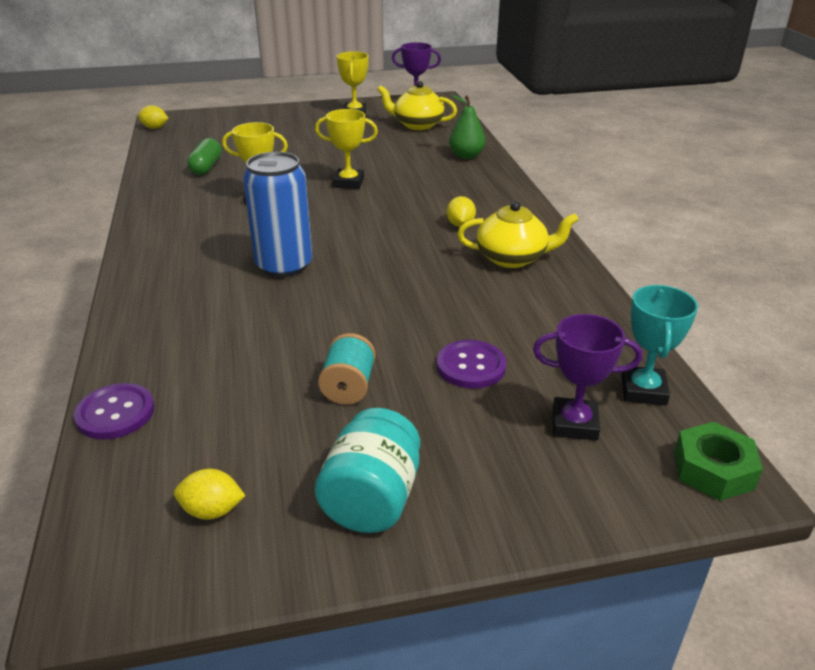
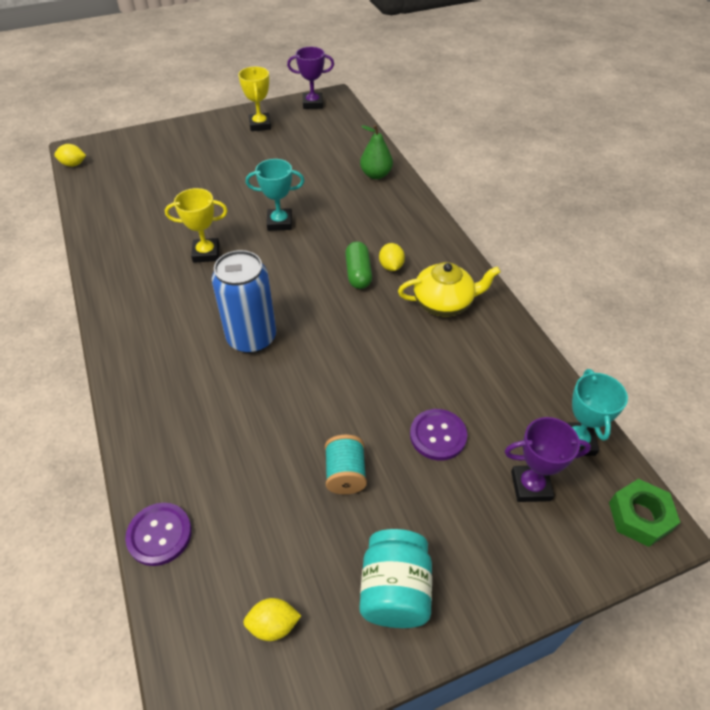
camera: 10 degrees left, 15 degrees up
(206, 167) = (141, 215): green capsule -> green capsule (358, 273)
(348, 183) = (279, 222): yellow trophy -> turquoise trophy
(417, 125) = (322, 136): yellow teapot -> none

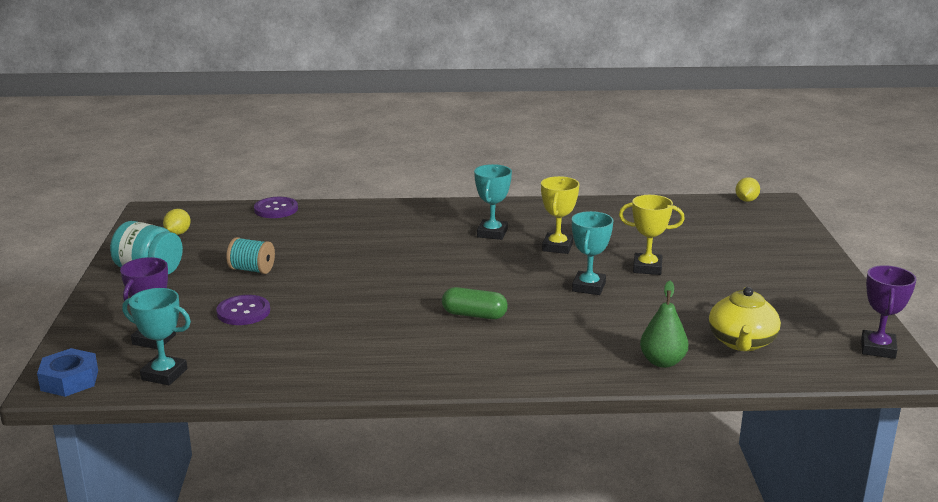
camera: 110 degrees right, 25 degrees down
(186, 302) = (492, 233): none -> turquoise trophy
(251, 338) = (425, 254): blue can -> none
(260, 125) = (816, 302): yellow trophy -> yellow trophy (647, 268)
(391, 266) = (472, 335): yellow lemon -> none
(444, 303) = (392, 352): yellow teapot -> yellow teapot (741, 342)
(639, 516) = (69, 380): green nut -> blue nut

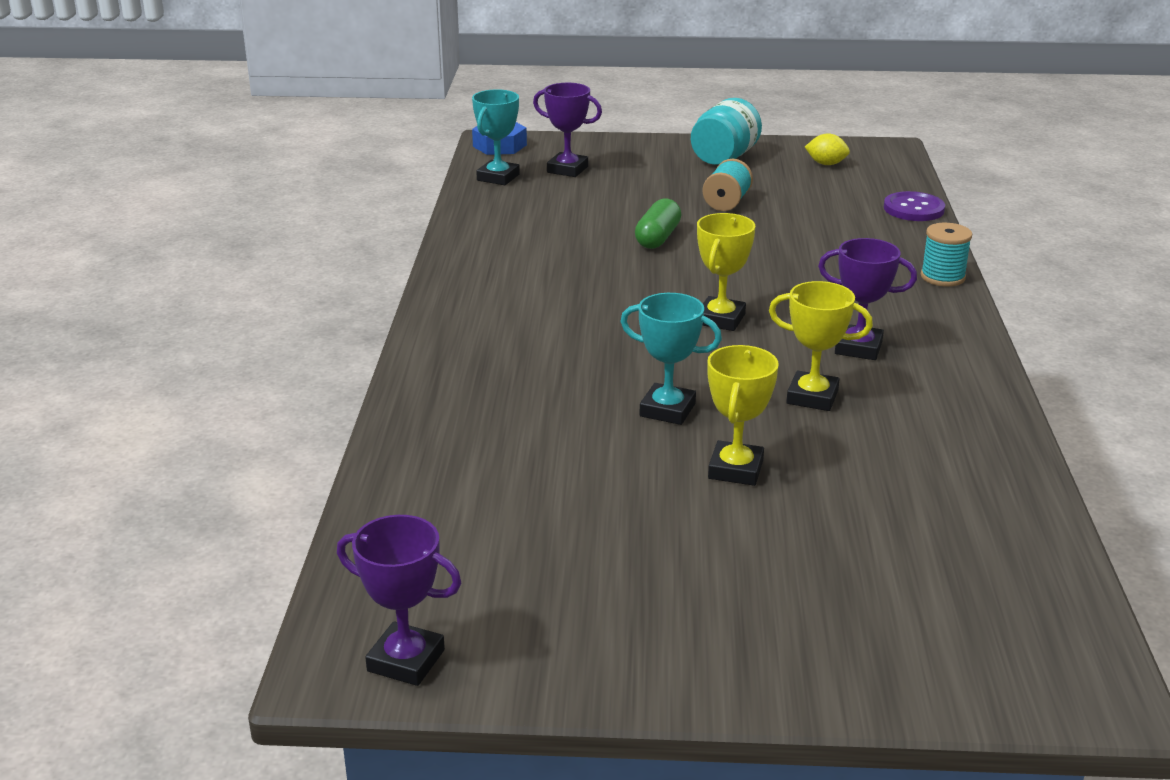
camera: 95 degrees right, 5 degrees up
(243, 312) = (620, 203): purple button -> none
(389, 207) = (942, 277): none -> turquoise spool
(460, 272) = (720, 319): none -> yellow trophy
(474, 315) = (592, 323): green capsule -> green capsule (657, 238)
(492, 233) = (858, 348): turquoise trophy -> purple trophy
(662, 362) = (432, 442): green pear -> none
(741, 342) = (467, 519): yellow teapot -> none
(746, 200) = (1098, 647): yellow lemon -> none

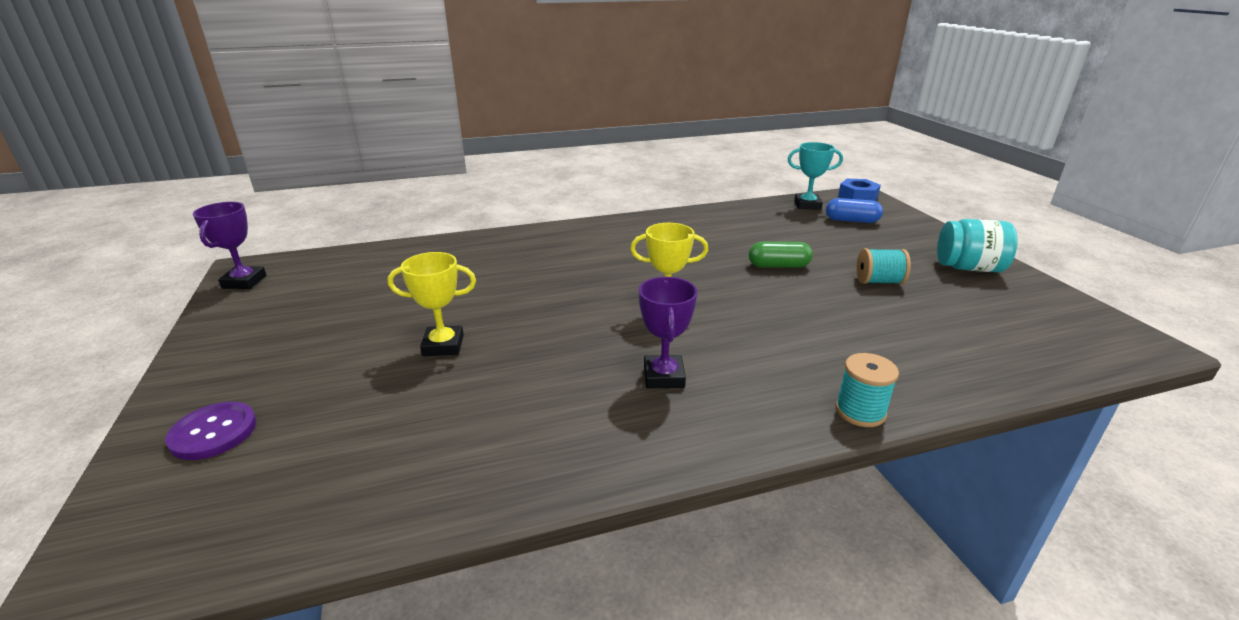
camera: 70 degrees right, 0 degrees up
(567, 169) = (851, 220): purple trophy -> blue capsule
(667, 410) = (517, 309): turquoise trophy -> none
(812, 397) = (563, 364): yellow trophy -> none
(826, 164) = (1039, 314): yellow lemon -> none
(913, 209) = (1008, 376): purple button -> purple button (213, 432)

